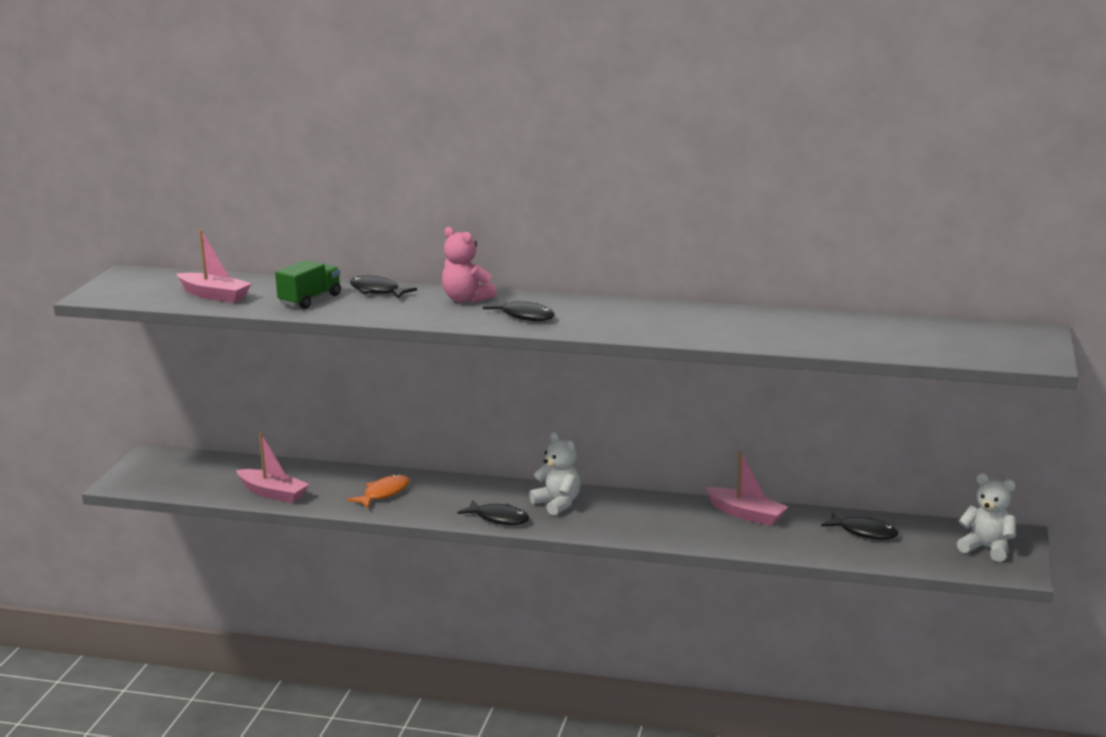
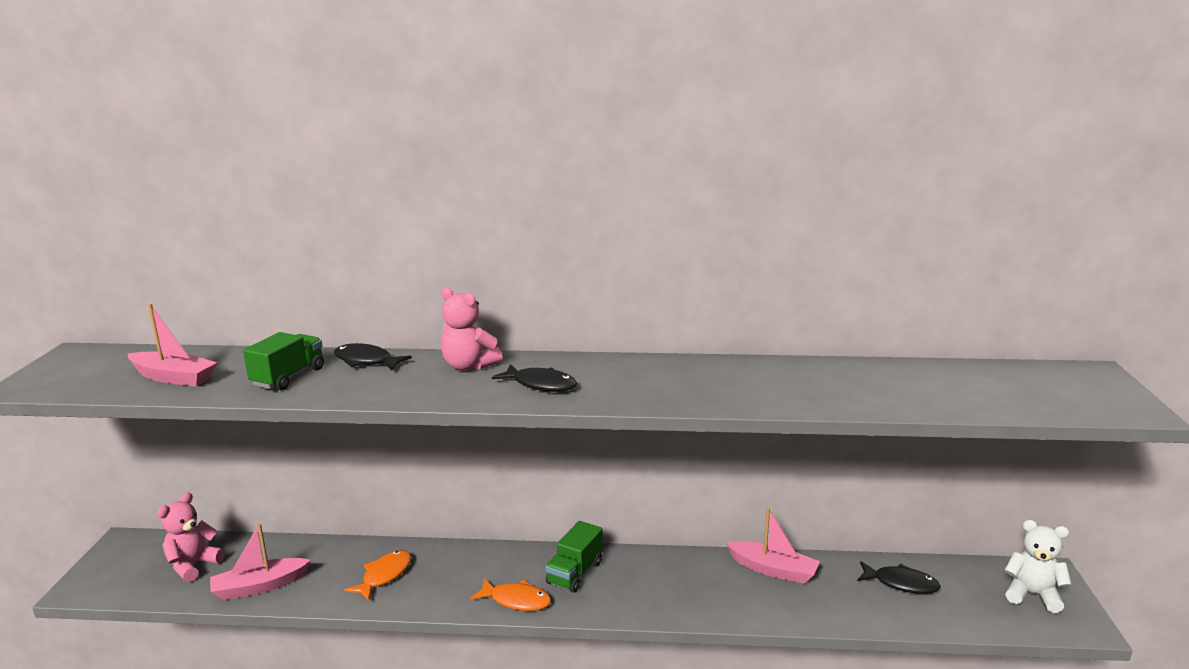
camera: 10 degrees left, 0 degrees up
(214, 475) = (193, 565): none -> pink teddy bear
(273, 493) = (259, 586): pink boat -> pink boat turned 135 degrees clockwise
(499, 518) = (516, 600): black fish -> orange fish
(557, 504) = (575, 573): white teddy bear -> green truck

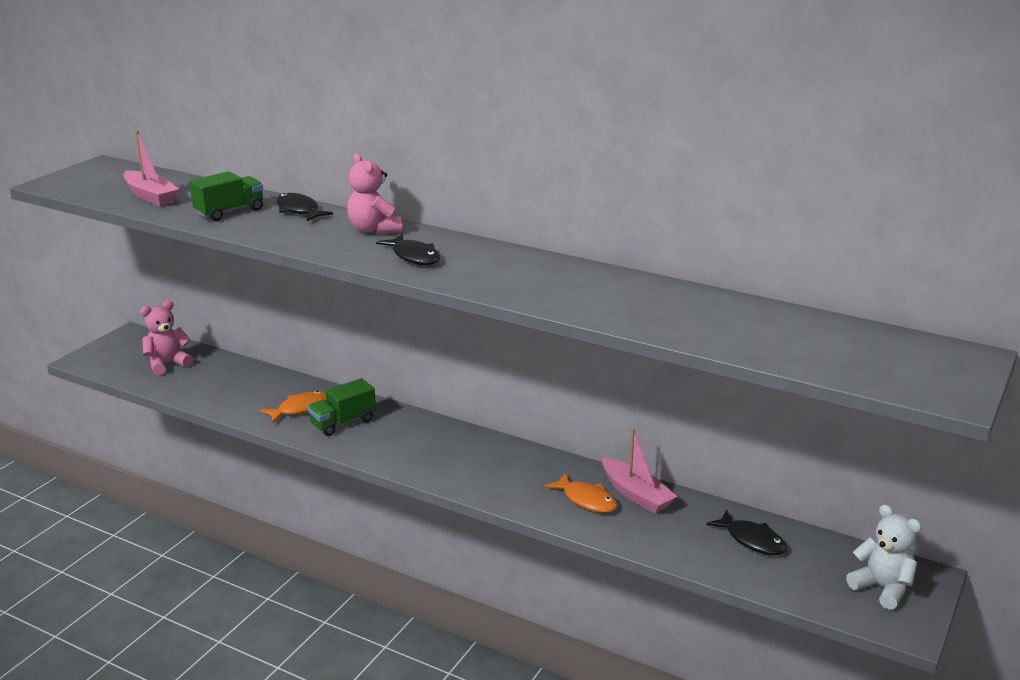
camera: 25 degrees right, 5 degrees up
(259, 586) = (203, 392): pink boat -> none
(516, 600) = (388, 455): orange fish -> orange fish (586, 500)
(575, 573) = (454, 448): green truck -> green truck (343, 423)

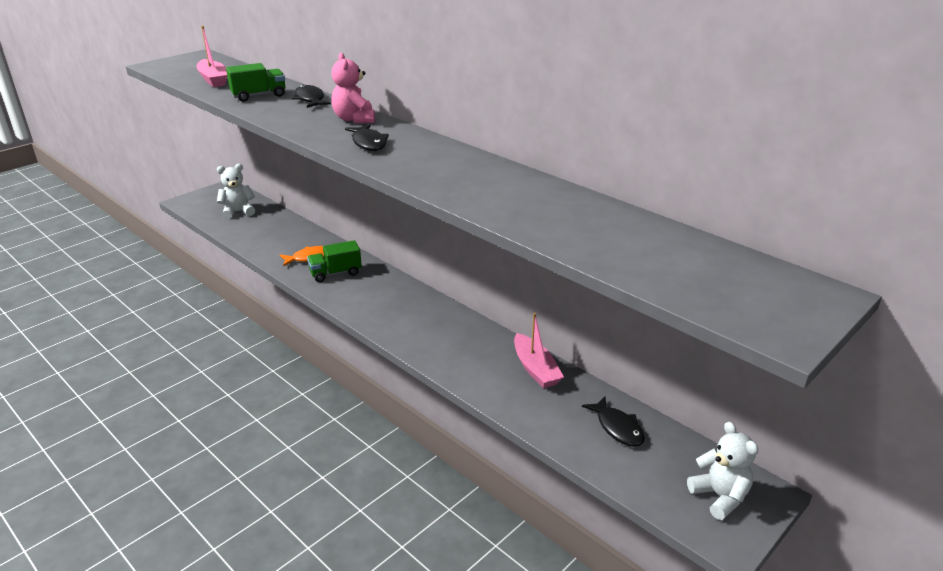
camera: 15 degrees right, 5 degrees up
(167, 364) = (238, 212): pink teddy bear -> white teddy bear
(586, 500) = (491, 367): orange fish -> none

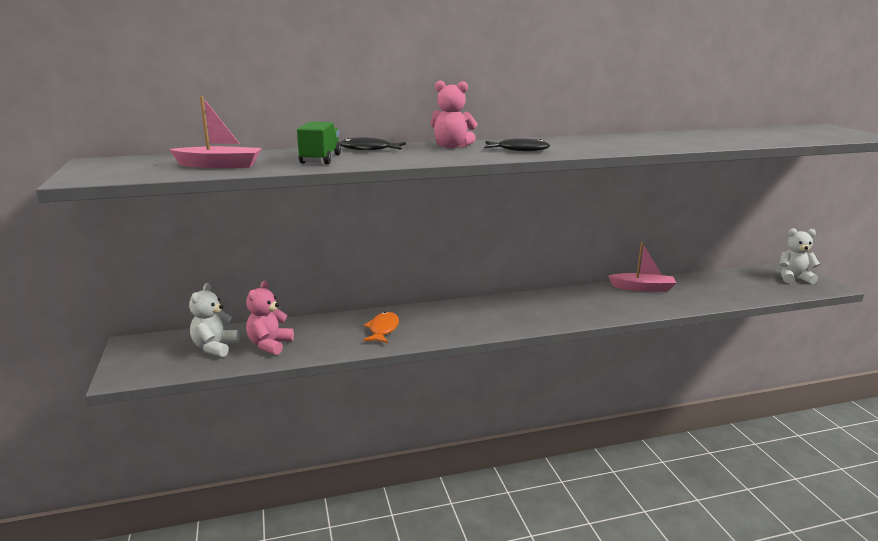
camera: 60 degrees left, 10 degrees down
(254, 227) = (269, 345): none -> pink teddy bear
(335, 273) = (428, 324): green truck -> none
(617, 428) = (721, 283): black fish -> none

